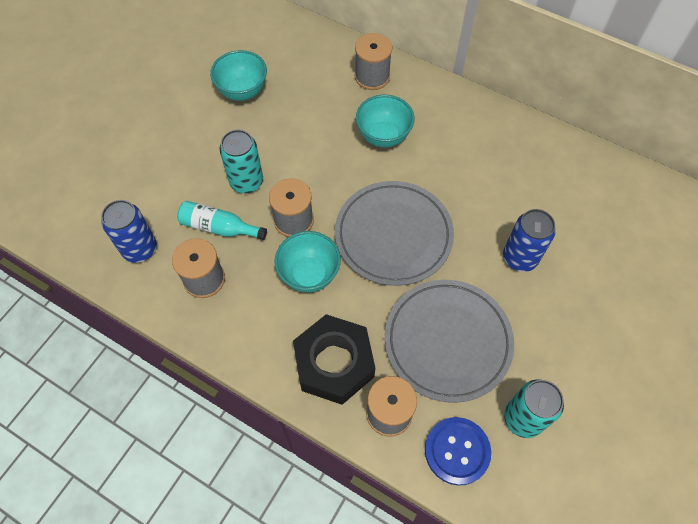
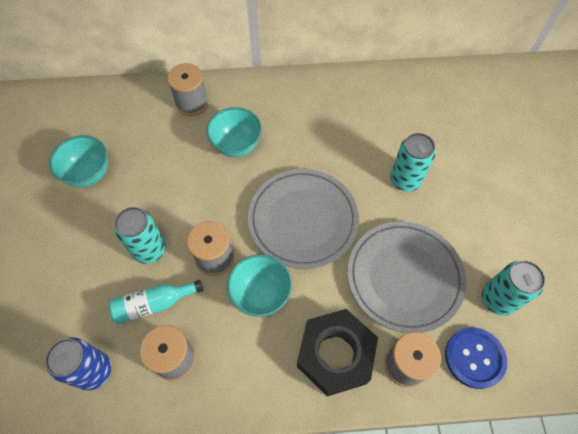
camera: 35 degrees left, 0 degrees up
(520, 258) = (405, 180): blue can -> turquoise can

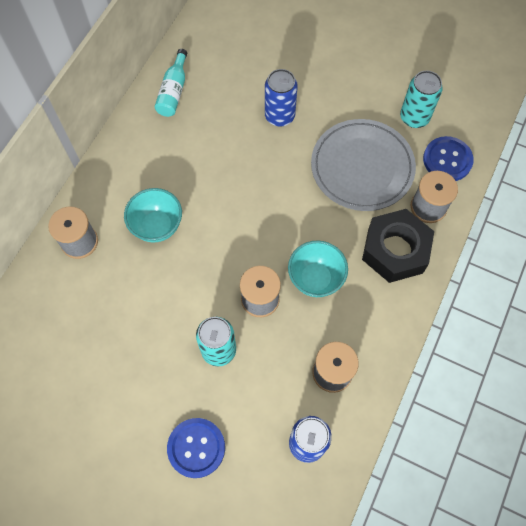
camera: 60 degrees left, 5 degrees up
(53, 278) = (196, 448): none -> blue button
(89, 174) = (99, 373): turquoise bowl -> none
(154, 304) = (274, 368): turquoise bottle -> turquoise bottle (173, 91)
(303, 220) = (268, 212): grey plate -> none
(405, 180) = (279, 116): turquoise can -> blue can

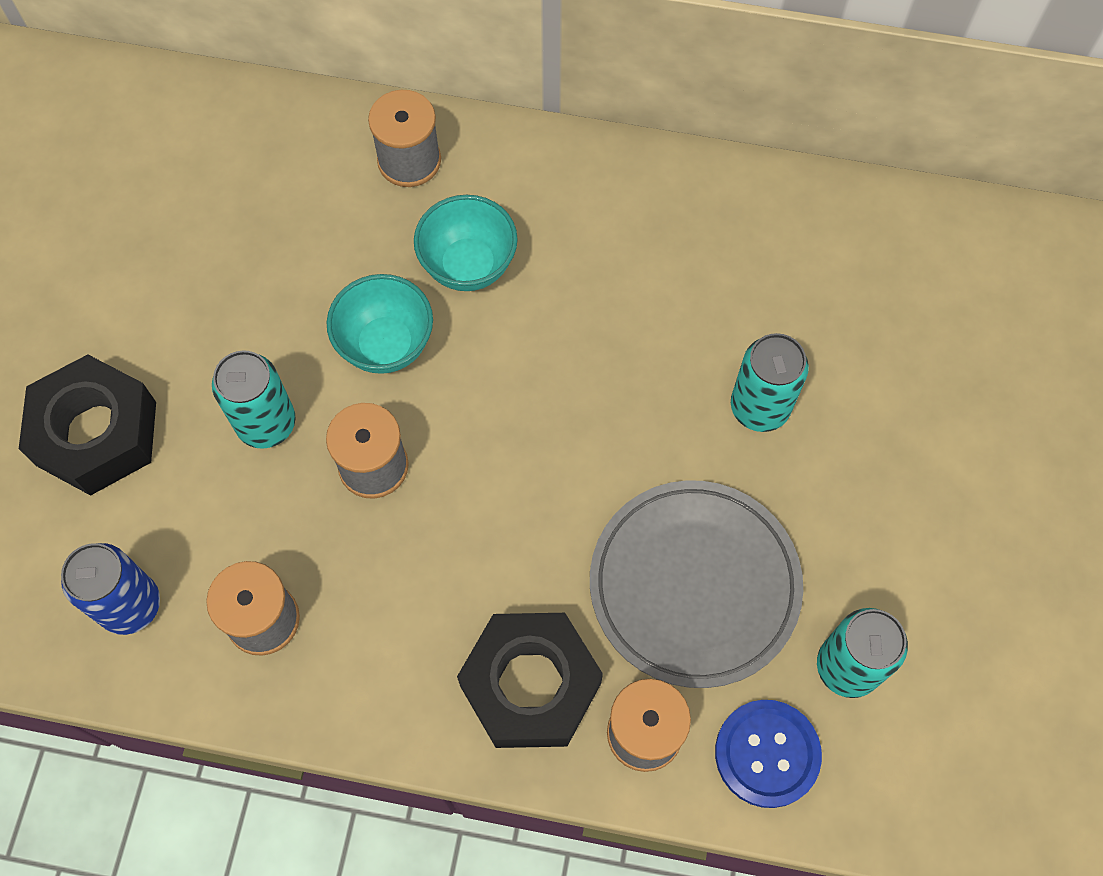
camera: 75 degrees right, 0 degrees up
(173, 91) = (749, 213): turquoise bottle -> none
(196, 448) = (97, 433): blue button -> black nut
(279, 116) = (759, 407): blue can -> turquoise can
(315, 279) = (435, 551): turquoise bowl -> turquoise bowl (386, 345)

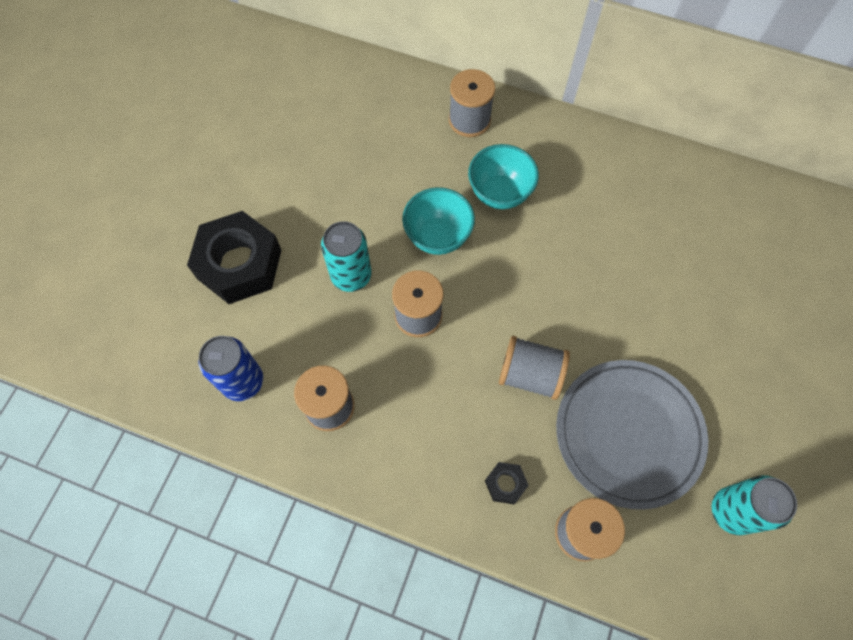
camera: 10 degrees right, 0 degrees up
(530, 685) = (505, 484): black nut -> black nut, size x0.43
(546, 525) = (530, 375): none -> grey spool
(759, 407) = (687, 318): turquoise can -> none
(767, 754) = (667, 564): blue button -> none

